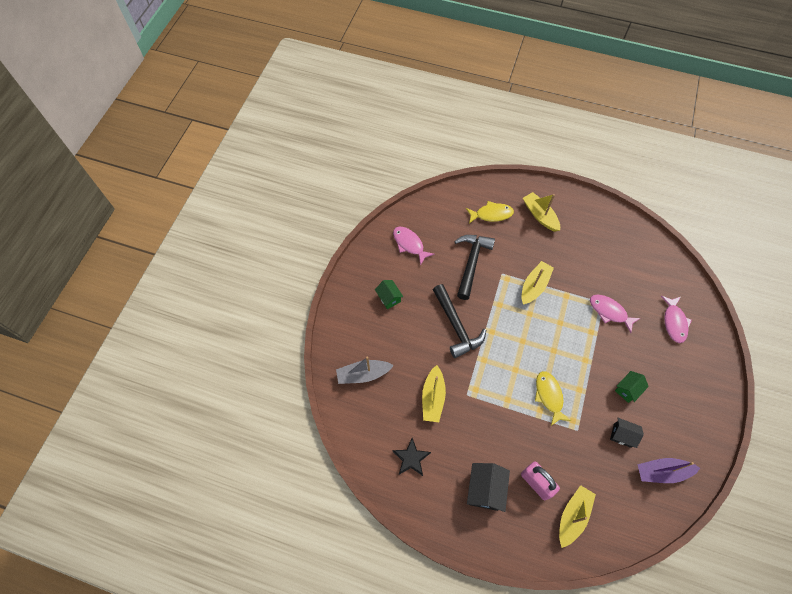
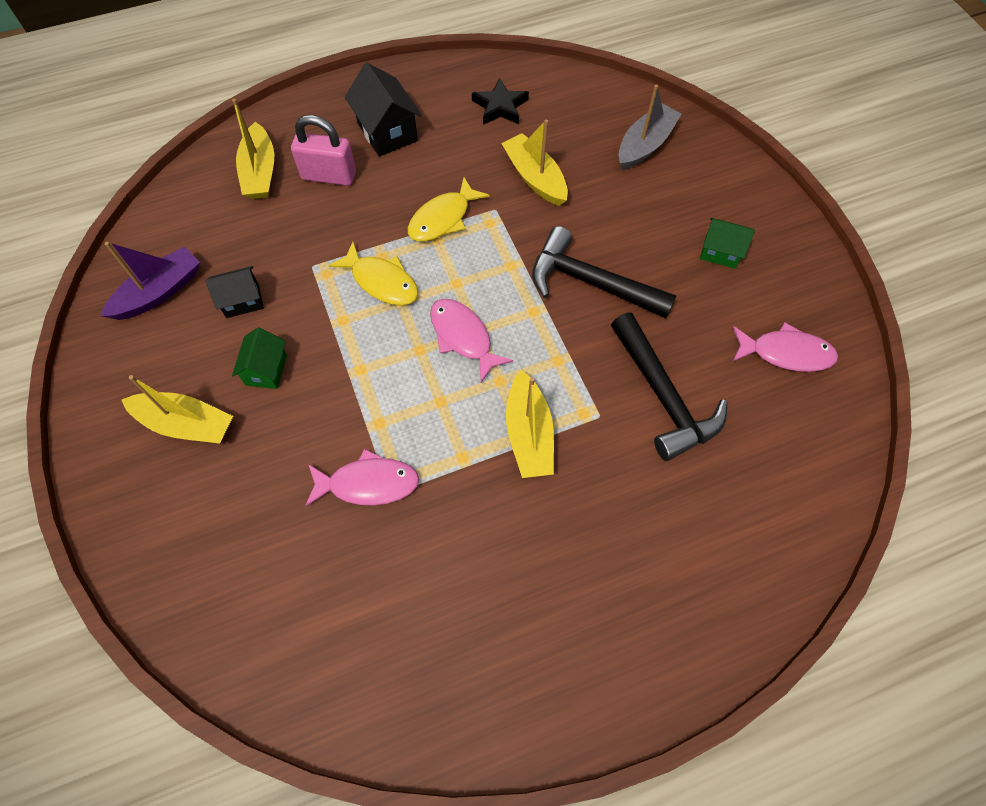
camera: 140 degrees right, 0 degrees up
(491, 214) = (721, 522): yellow fish -> yellow fish (443, 218)
(540, 215) = (635, 597): yellow boat -> yellow boat (186, 424)
(674, 322) = (237, 552): pink fish -> pink fish (463, 337)

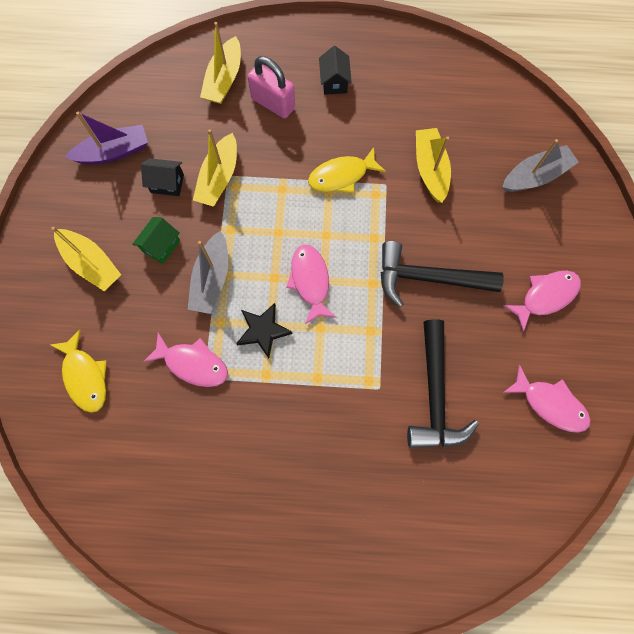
camera: 25 degrees right, 10 degrees up
(346, 381) = (212, 279): none -> grey boat
(381, 281) = (272, 210): yellow fish -> yellow fish (85, 376)
(387, 132) = (334, 82): black house -> black house, size x0.64
(500, 106) = (434, 93): black star -> black star (263, 331)
(529, 434) = (321, 378): yellow boat -> yellow boat (219, 178)
(590, 282) = (428, 278): black hammer -> black hammer turned 45 degrees counterclockwise
(720, 252) = (545, 296): green house -> pink fish

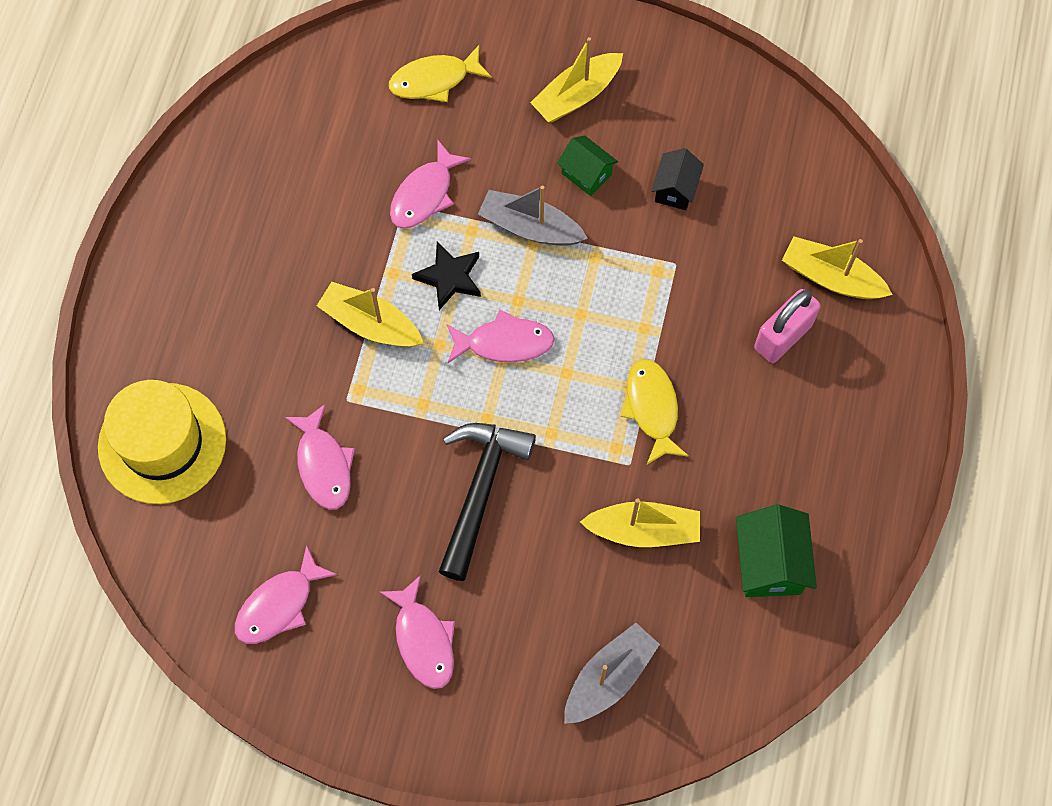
camera: 100 degrees right, 5 degrees down
(114, 152) = (732, 130): purple boat -> none
(219, 178) = (674, 252): yellow boat -> yellow boat (370, 324)
(334, 82) = (809, 425): black house -> none
(433, 94) = (769, 563): none -> green house
(435, 395) = (323, 465): black hammer -> pink fish
(447, 531) = (162, 443): none -> yellow hat
(535, 176) = (609, 678): grey boat -> grey boat turned 120 degrees counterclockwise

